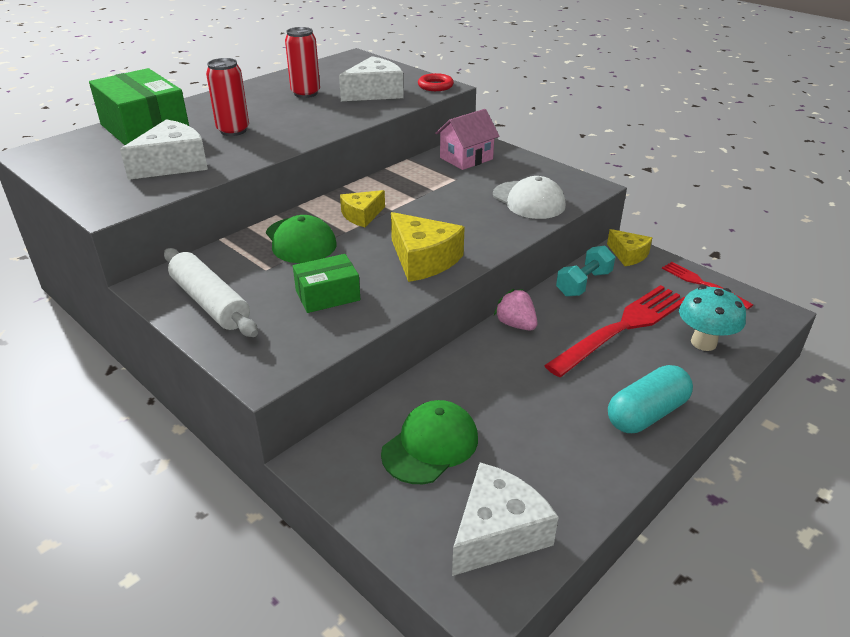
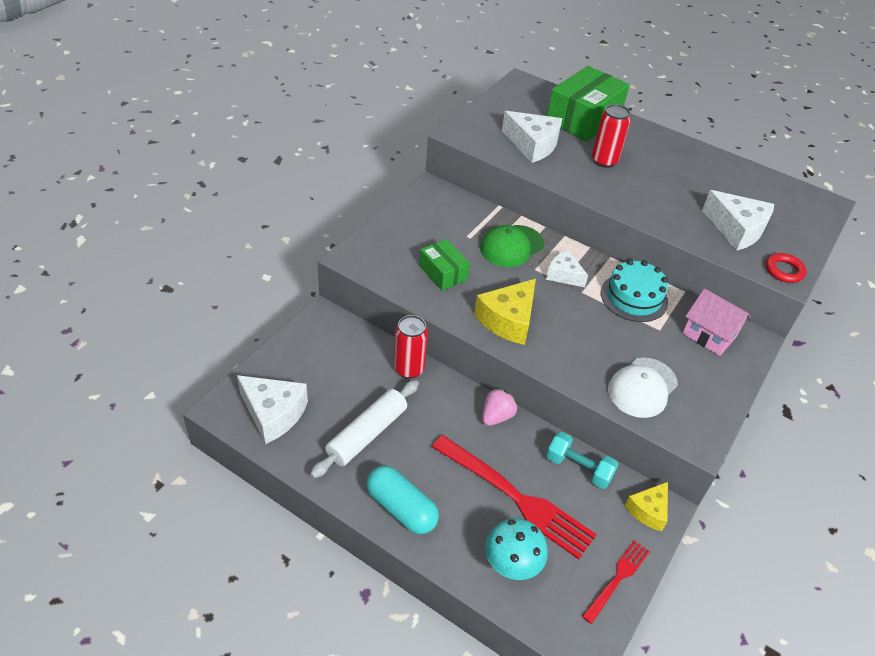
camera: 75 degrees right, 10 degrees up
(210, 302) = (419, 218): white rolling pin -> white rolling pin (367, 434)
(305, 93) = (706, 186): red can -> red can (409, 369)
(362, 215) = (563, 275): yellow cheese -> white cheese
(408, 184) = (634, 297): none -> turquoise cake
(430, 445) = (345, 372): green cap -> none

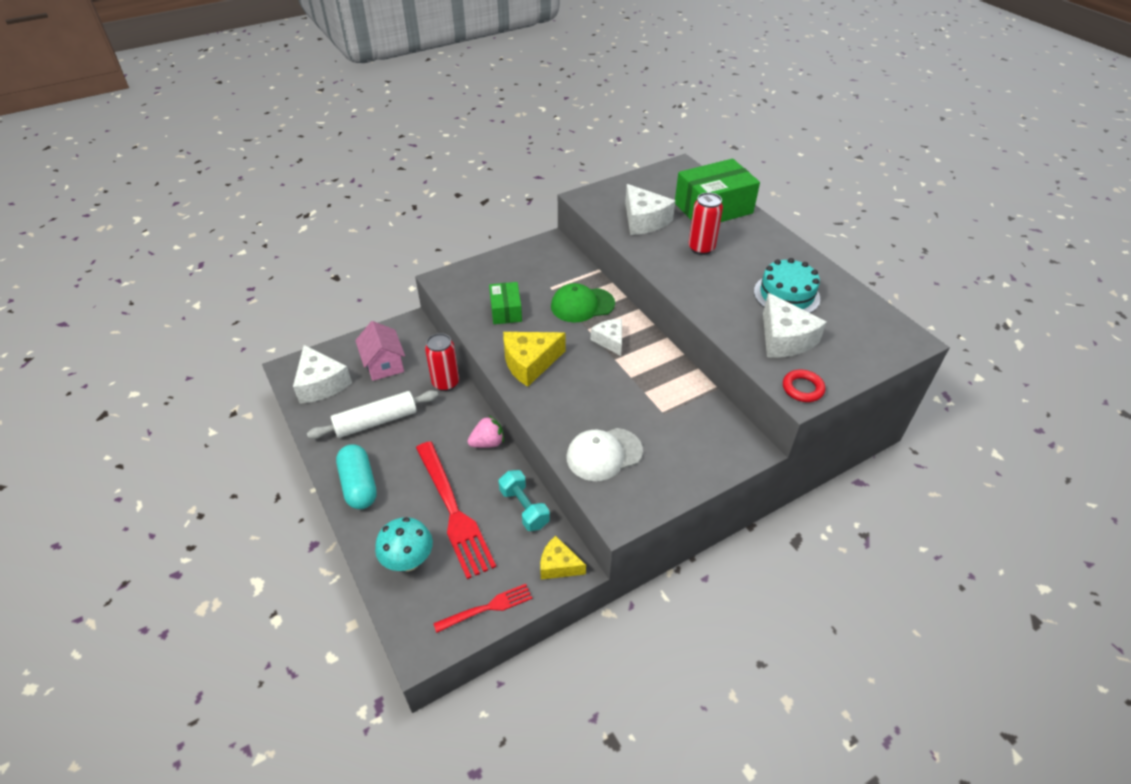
camera: 30 degrees right, 0 degrees up
(634, 297) = (660, 377): turquoise cake -> turquoise cake (786, 295)
(648, 510) = (558, 565): yellow cheese -> yellow cheese turned 45 degrees clockwise
(709, 335) = (708, 430): pink house -> pink house (384, 364)

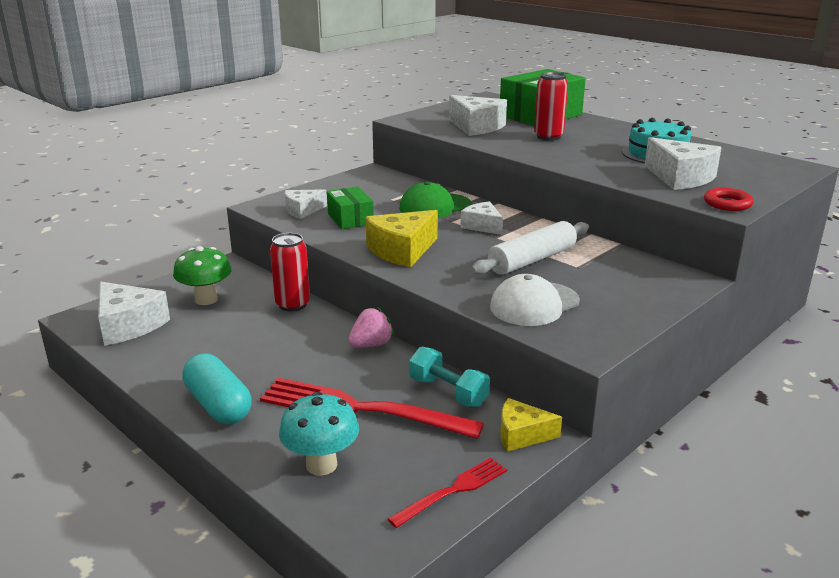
camera: 15 degrees left, 20 degrees down
(376, 421) = (217, 347): white rolling pin -> white rolling pin (532, 260)
(384, 364) = (206, 299): pink house -> green mushroom
(454, 512) = (359, 409): red fork -> red fork turned 150 degrees clockwise
(472, 292) = (302, 210): none -> white cheese

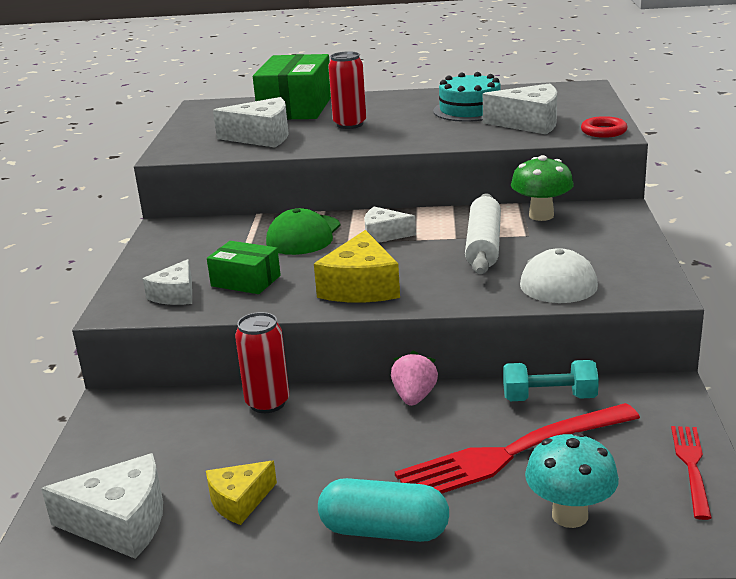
camera: 40 degrees left, 0 degrees up
(206, 299) = (160, 448): green mushroom -> green mushroom (541, 216)
(521, 435) = (656, 397): yellow cheese -> yellow cheese (239, 501)

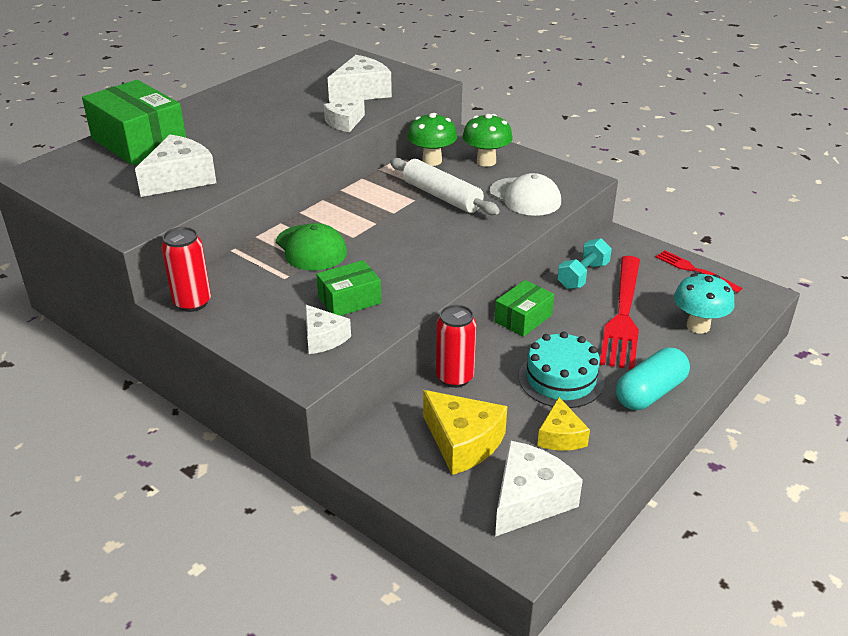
camera: 55 degrees left, 10 degrees up
(350, 124) = (229, 140): red can -> red can (192, 302)
(361, 287) = (433, 261): yellow cheese -> yellow cheese (463, 442)
(384, 235) = (365, 220): white cheese -> white cheese (344, 123)
(414, 397) = (523, 318): pink strawberry -> green box
(470, 110) = (294, 95): turquoise cake -> turquoise cake (561, 379)
(591, 236) = (486, 161): none -> green mushroom
(603, 131) = (421, 82): red ring -> none

